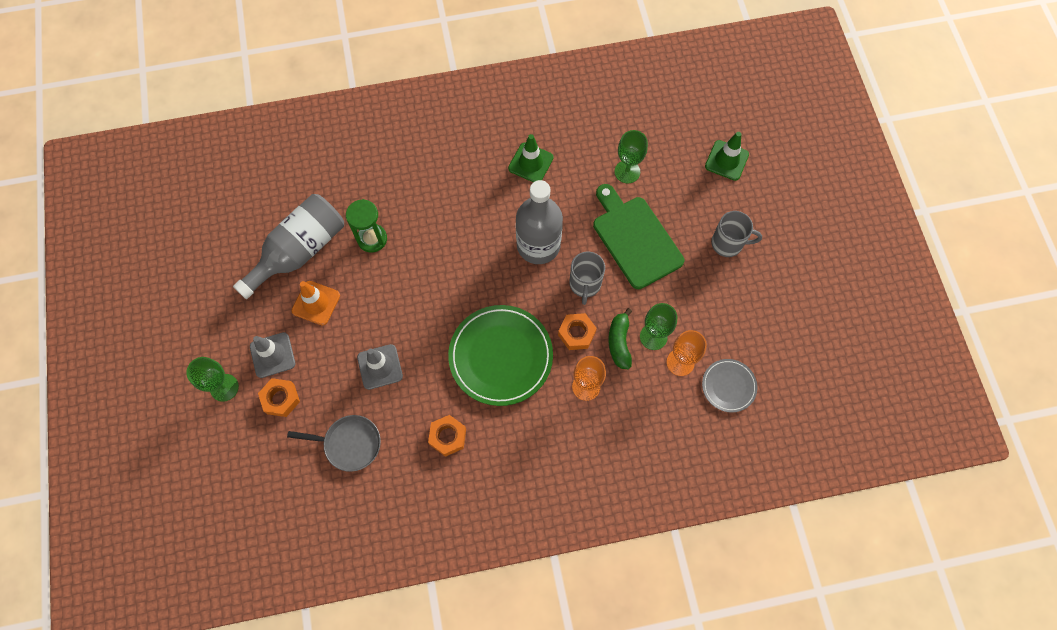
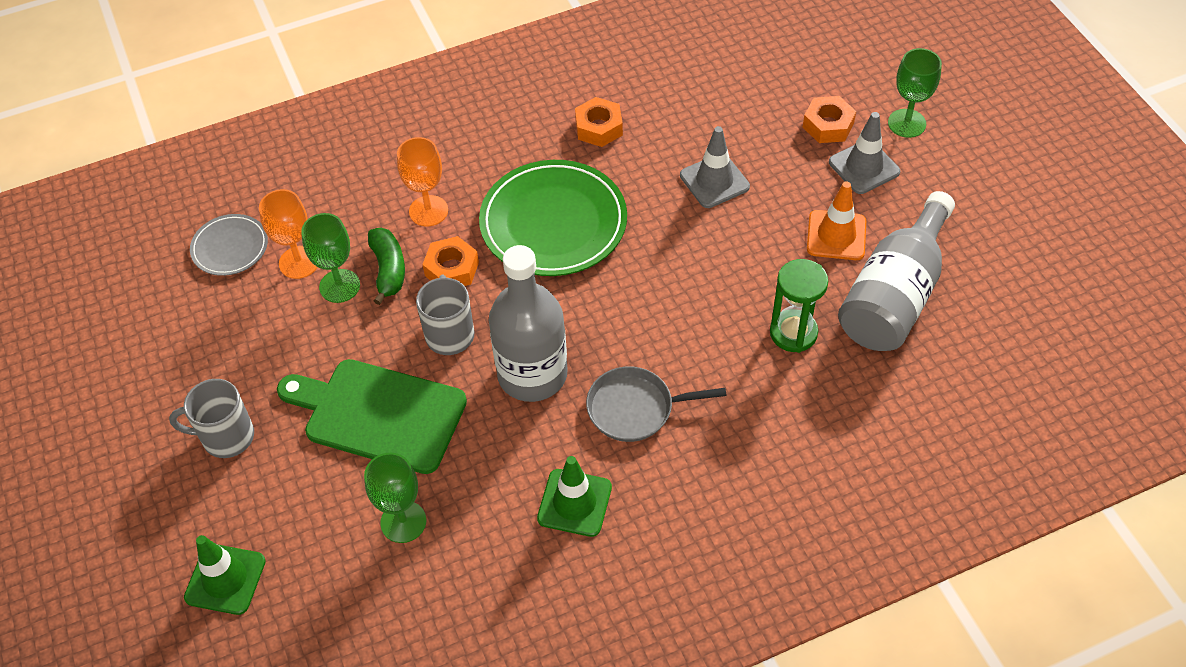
camera: 170 degrees right, 15 degrees down
(349, 444) = (719, 99): grey pan -> grey pan (635, 408)
(635, 239) = (379, 414): green cutting board -> green cutting board turned 150 degrees clockwise

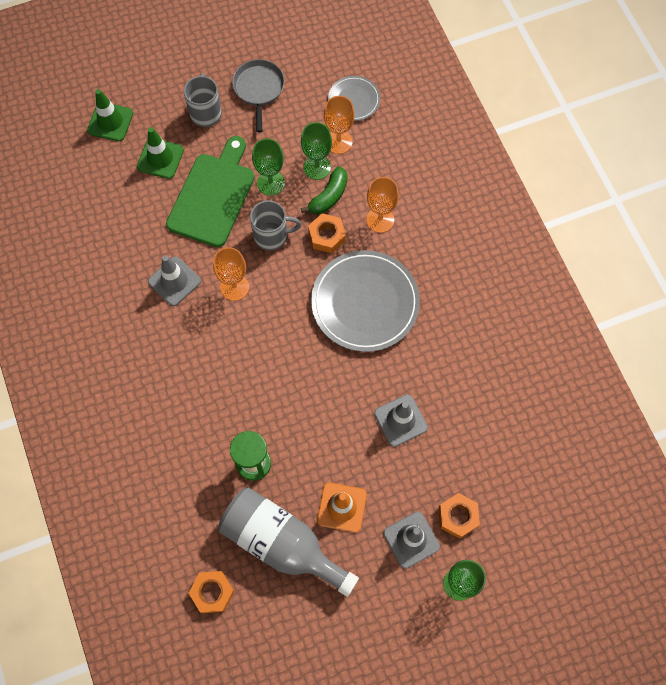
camera: 90 degrees right, 15 degrees up
(388, 270) = (329, 196): green banana -> green banana turned 45 degrees counterclockwise
(403, 522) = (135, 213): green goblet -> green goblet (271, 183)
(524, 453) = (174, 281): none -> grey traffic cone
(532, 374) = (234, 287): grey bottle -> orange goblet
(553, 223) = (365, 303): green plate -> grey plate
(574, 503) = (135, 311): green traffic cone -> green traffic cone (160, 158)
(598, 128) = (458, 337): orange nut -> orange nut (212, 592)
(635, 408) = (201, 351): grey pan -> grey pan (259, 89)

